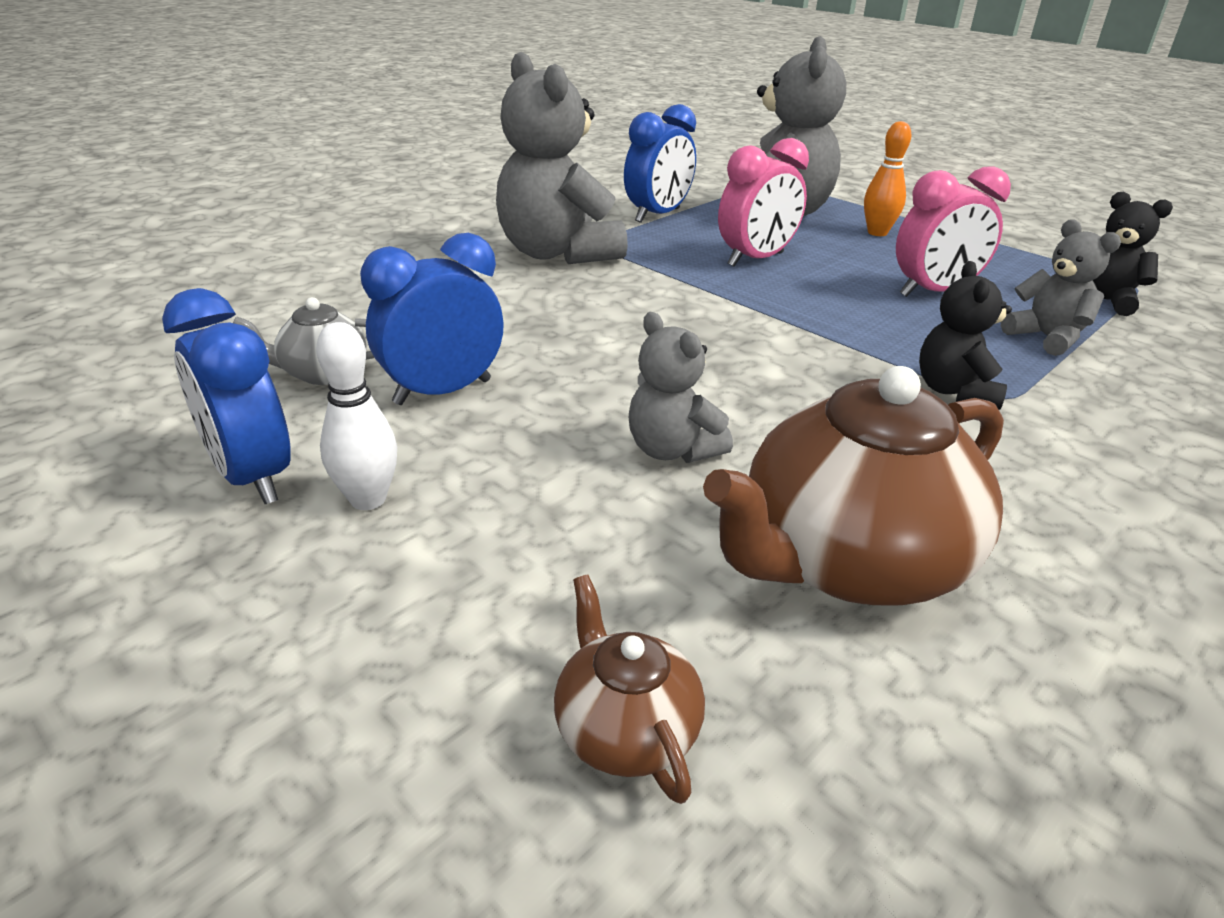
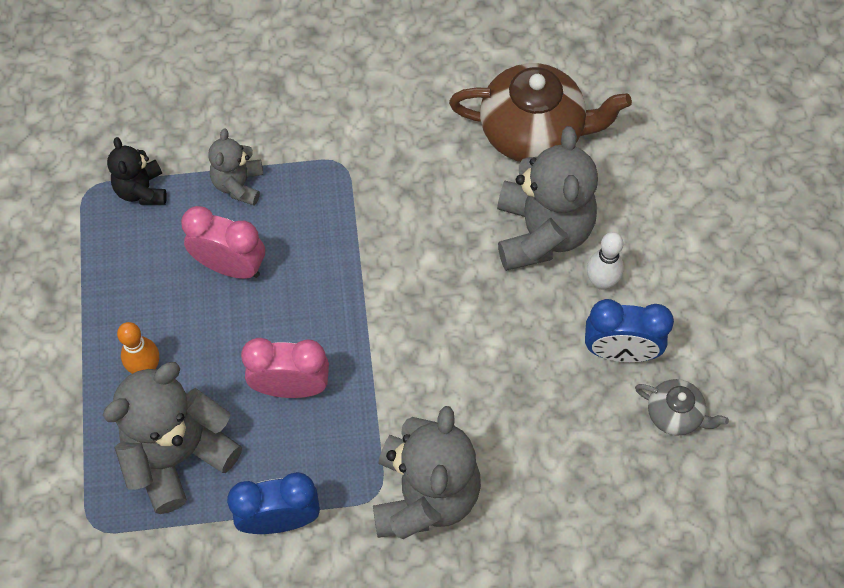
camera: 140 degrees left, 30 degrees up
(252, 477) = (743, 335): blue clock -> none
(368, 499) = (698, 285): white bowling pin -> white bowling pin (601, 281)
(625, 730) = (669, 126): brown teapot -> none
(672, 450) = (542, 232): grey teddy bear -> grey teddy bear, size x1.88
(954, 391) = (357, 182): black teddy bear -> none

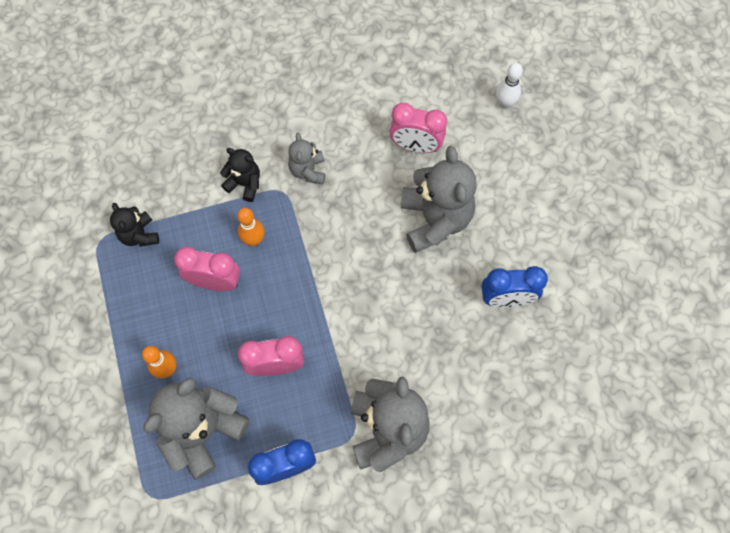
camera: 10 degrees left, 5 degrees up
(238, 184) = (210, 219): grey teddy bear -> grey teddy bear (308, 171)
(292, 220) = (254, 240): none -> orange bowling pin
(293, 146) = (245, 184): none -> black teddy bear
(533, 132) = (415, 146): brown teapot -> pink clock
(601, 281) = (483, 249): white bowling pin -> white bowling pin (504, 103)
(675, 414) = (553, 338): grey teapot -> none

